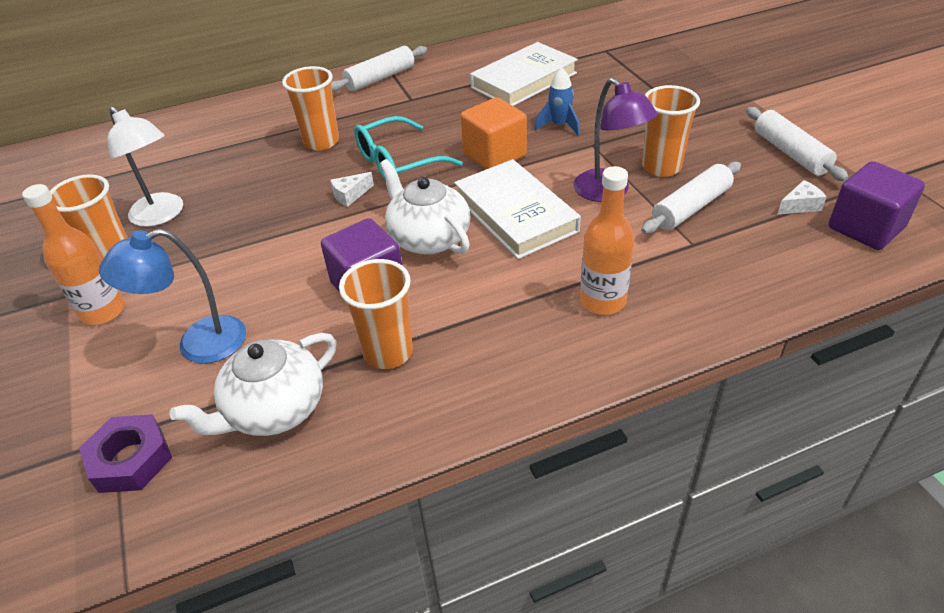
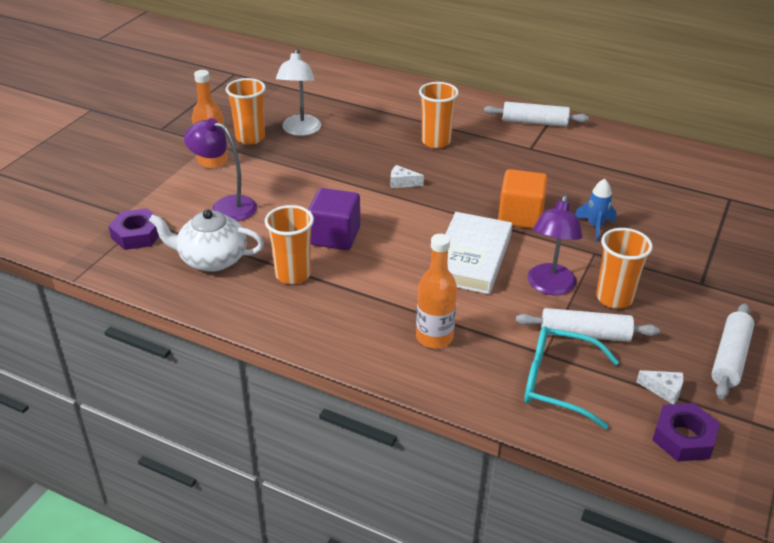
camera: 45 degrees right, 5 degrees down
(198, 344) = (225, 206): blue lamp -> purple lamp
(397, 163) = (457, 182): turquoise glasses -> turquoise glasses (557, 383)
(428, 238) = (403, 235): white teapot -> none
(523, 80) = (626, 182): white book -> none
(866, 228) = (683, 438): purple cube -> purple nut

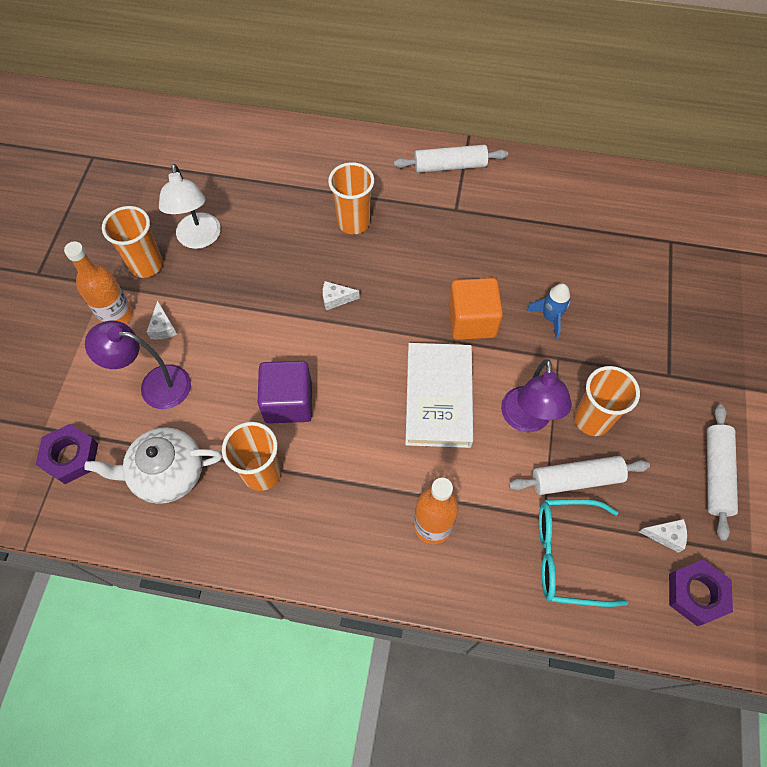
camera: 15 degrees left, 25 degrees up
(247, 175) = (163, 327): none -> white cheese

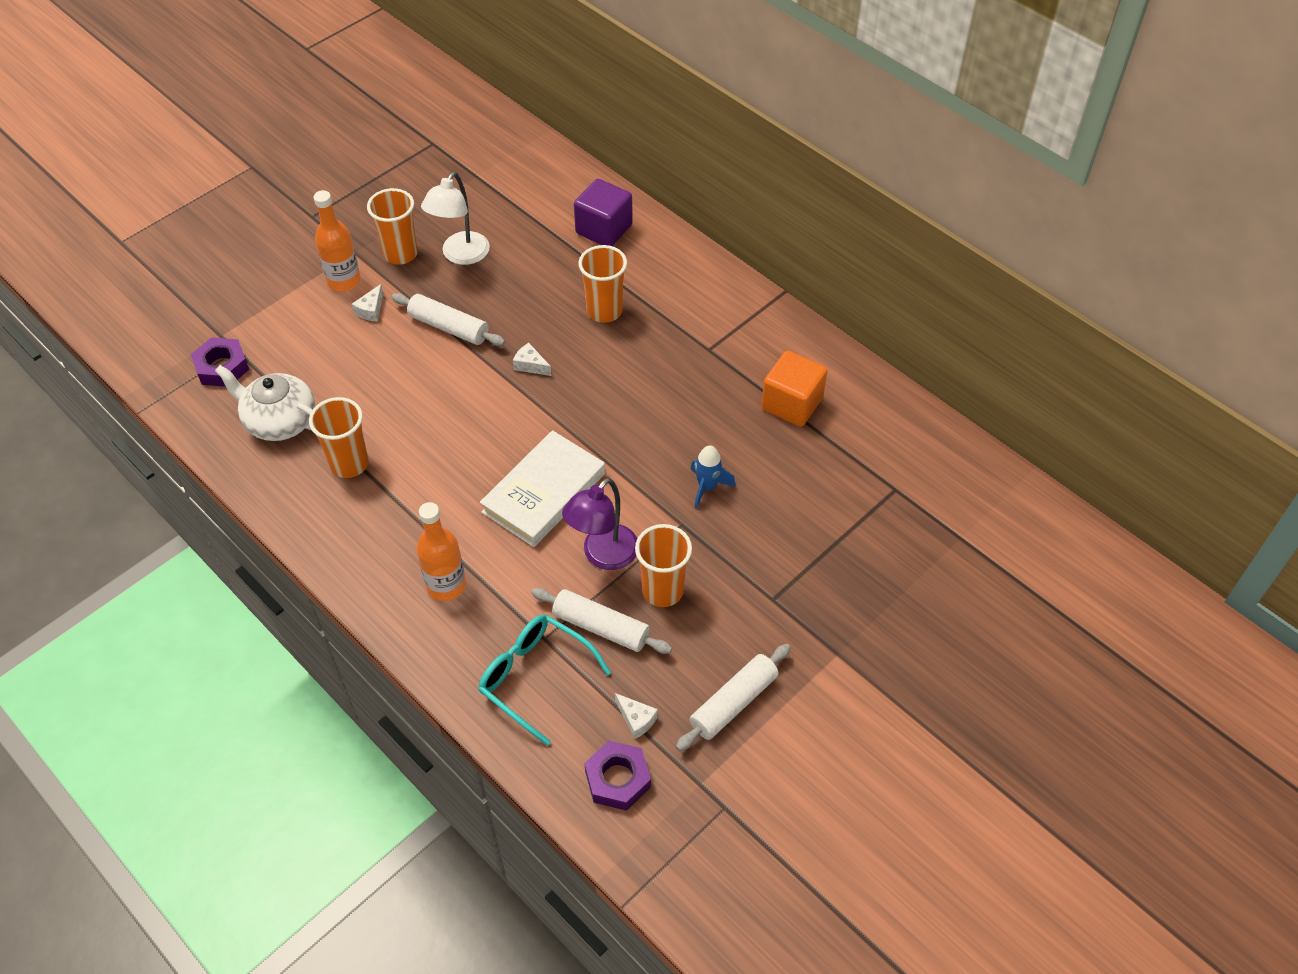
camera: 35 degrees right, 10 degrees down
(155, 385) = (327, 351): purple lamp -> none
(288, 402) = (417, 423): purple cube -> purple cube (604, 229)
(450, 166) = (740, 308): white rolling pin -> white rolling pin (449, 327)
(472, 321) = (633, 449): orange cube -> orange cube (792, 404)

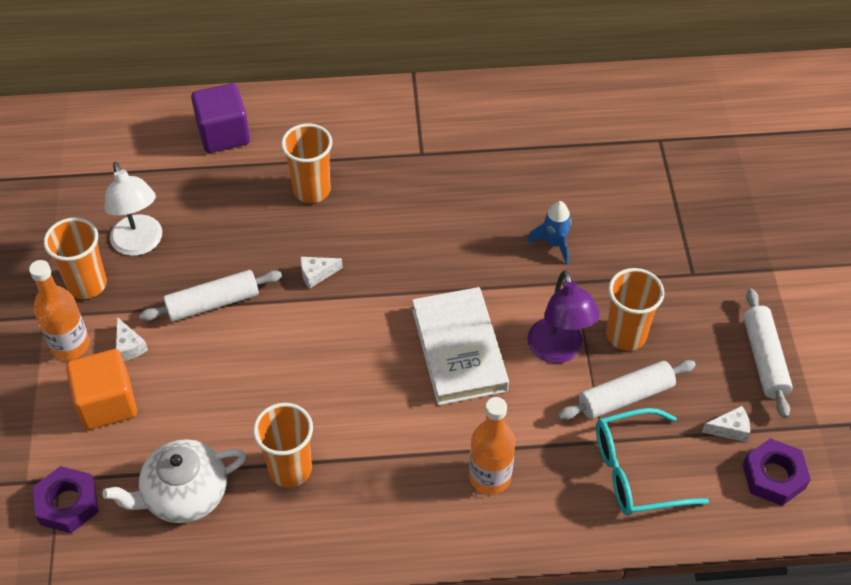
camera: 50 degrees left, 0 degrees up
(792, 404) = (525, 142): orange cube -> orange cube (107, 403)

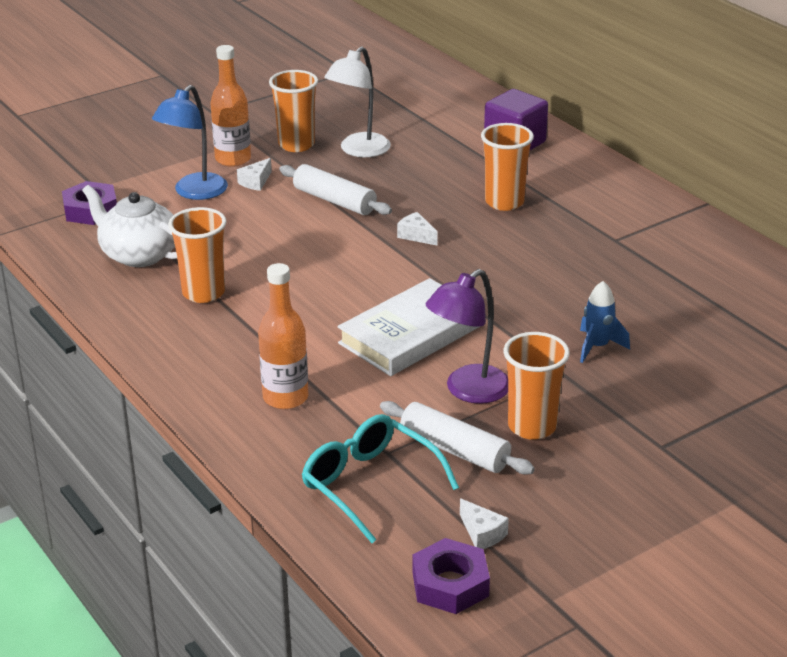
camera: 60 degrees right, 20 degrees down
(107, 403) = (194, 192): orange cube -> blue lamp
(764, 358) = (602, 532): white rolling pin -> none

